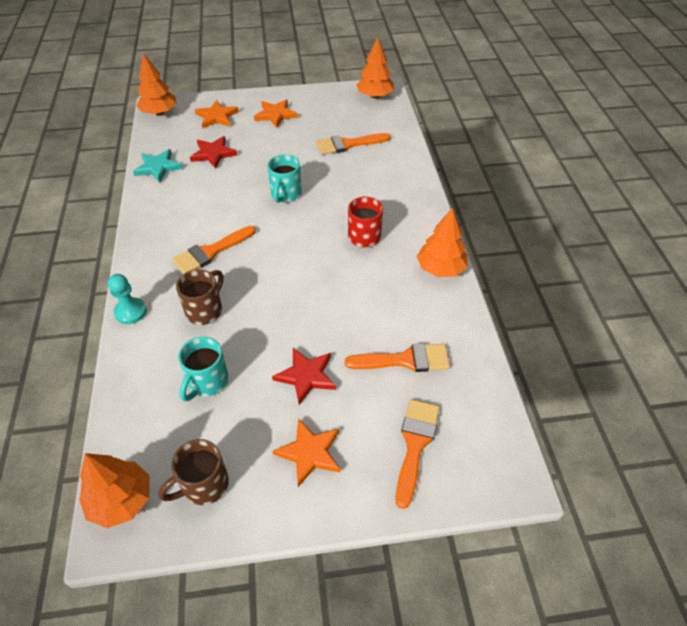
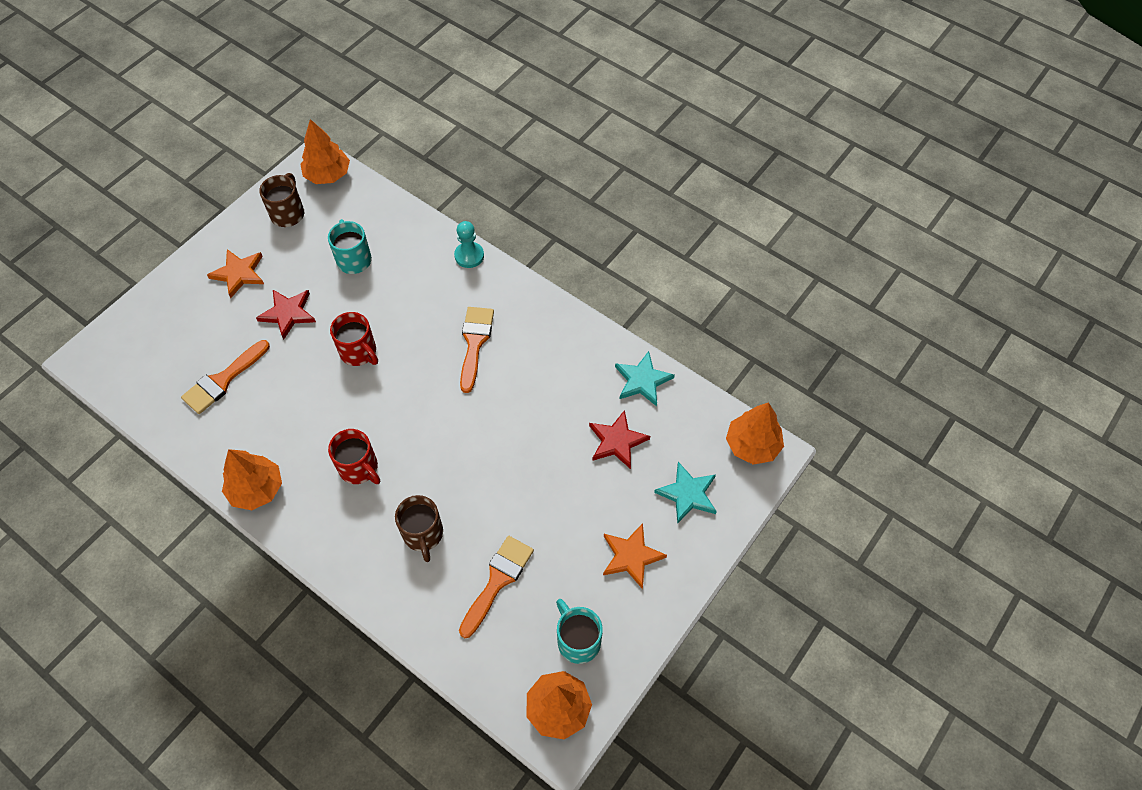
camera: 135 degrees right, 10 degrees up
(205, 310) = (416, 298): brown mug -> brown mug (423, 534)
(216, 117) = (687, 494): orange star -> turquoise star
(285, 194) = (484, 453): turquoise mug -> turquoise mug (578, 640)
(288, 303) = (359, 352): none -> red mug
(415, 444) = (170, 329): orange brush -> none

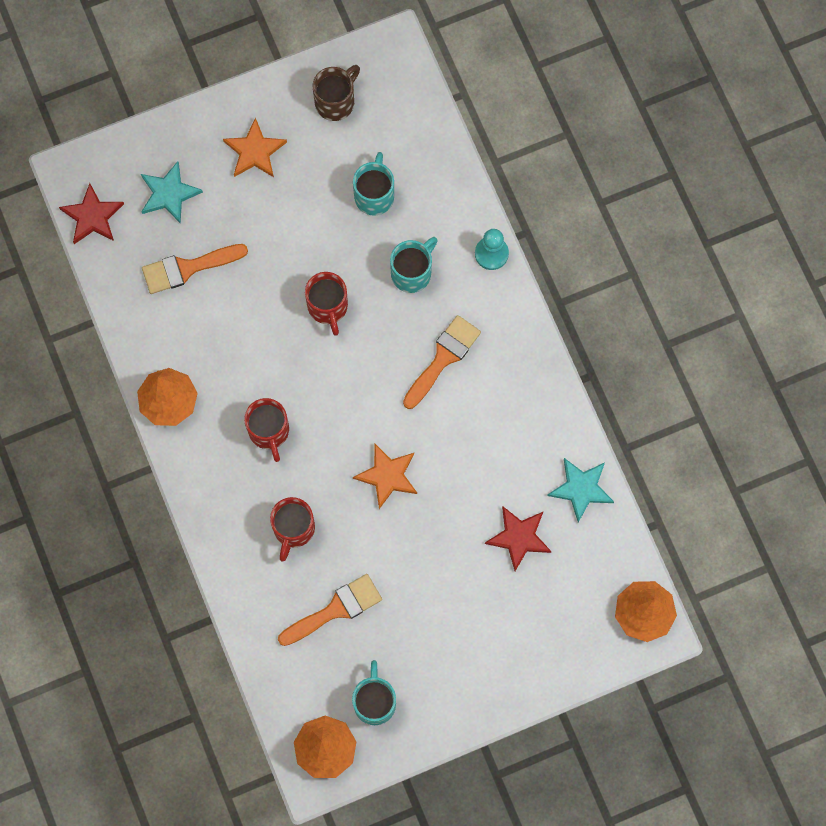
camera: 30 degrees right, 15 degrees up
(288, 313) = (281, 225): red star -> red star (92, 216)
(328, 175) = (399, 73): orange tree -> none
(414, 296) = (412, 272): none -> turquoise mug
(423, 534) = (293, 529): brown mug -> red mug
(631, 556) = (465, 654): orange star -> orange star (387, 476)
(687, 494) = (552, 626): turquoise star -> turquoise star (169, 193)

